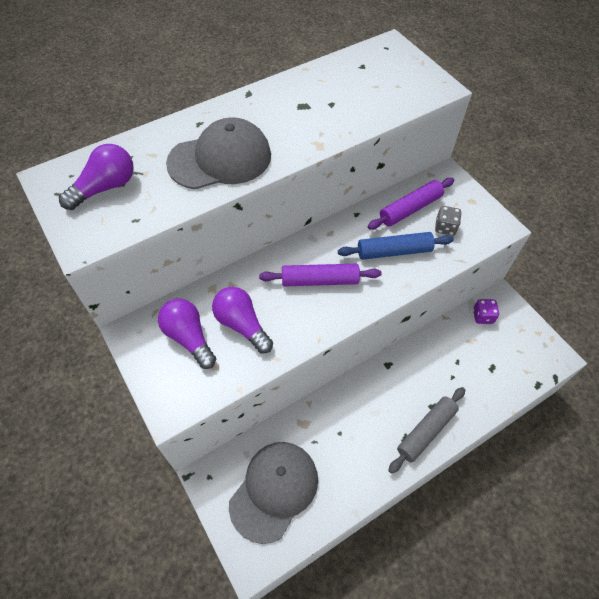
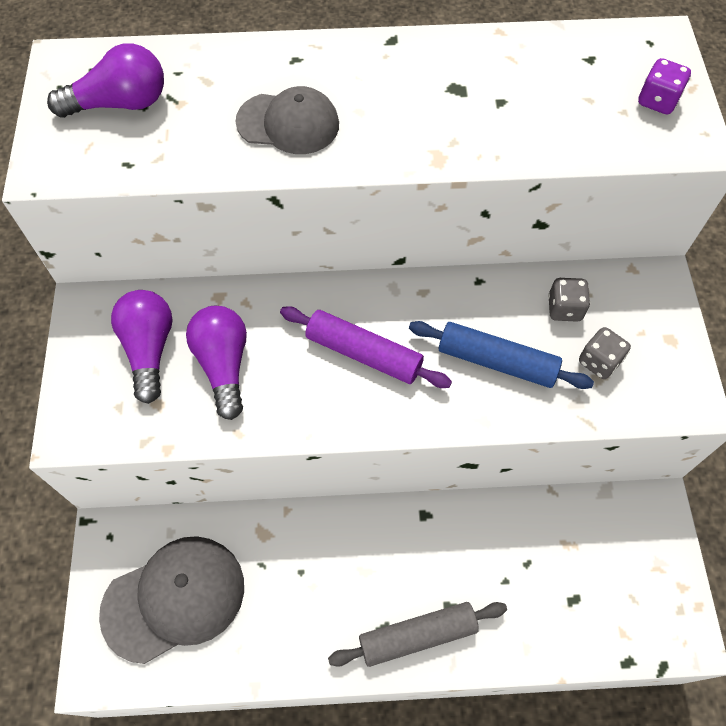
camera: 30 degrees right, 5 degrees up
(220, 159) = (288, 123): grey cap -> grey cap, size x0.65
(410, 209) = (564, 308): purple rolling pin -> grey dice
(482, 316) = (609, 518): purple dice -> purple dice (657, 101)

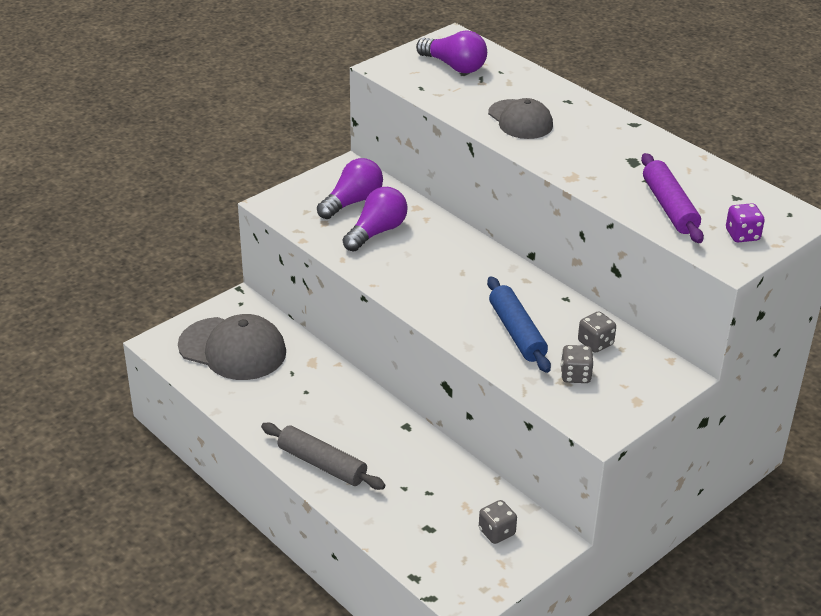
camera: 50 degrees right, 25 degrees down
(364, 353) = (452, 278): purple rolling pin -> purple rolling pin (669, 207)
(618, 544) = (496, 532): none -> grey dice

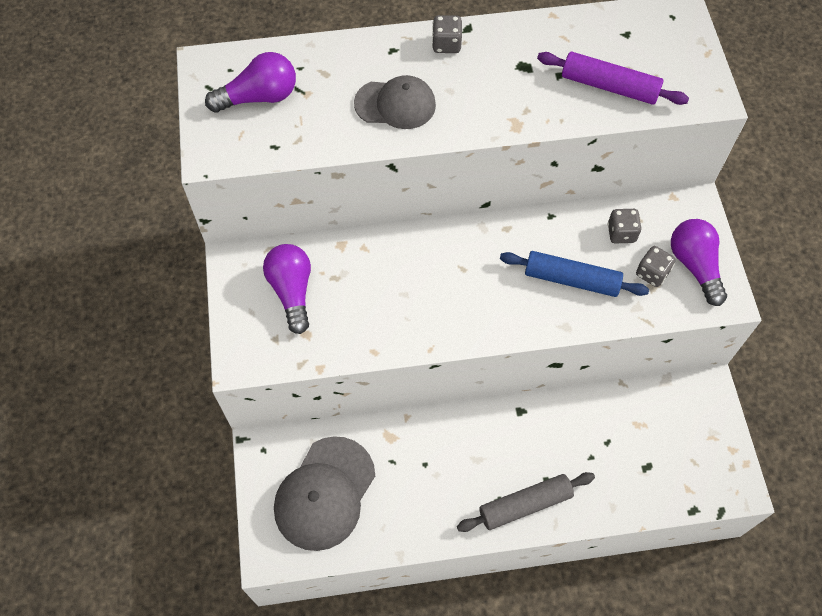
camera: 55 degrees left, 25 degrees up
(233, 349) = (325, 493): grey cap -> grey cap turned 150 degrees clockwise
(377, 232) = (354, 299): purple light bulb -> purple light bulb (694, 265)
(496, 532) = (679, 420): grey dice -> grey dice (446, 44)
(742, 235) = (681, 65): purple dice -> none

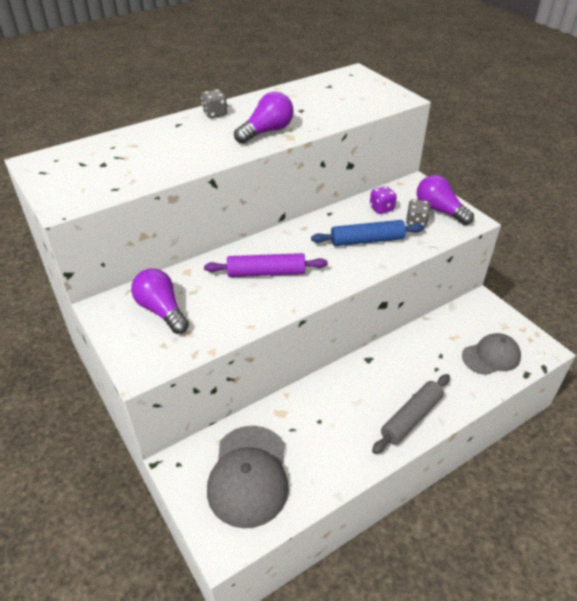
camera: 25 degrees left, 20 degrees down
(259, 97) = (88, 167): purple light bulb -> purple light bulb (267, 131)
(395, 104) = (197, 147): grey cap -> grey cap (491, 356)
(609, 86) = (337, 107): purple rolling pin -> purple rolling pin (266, 273)
(621, 233) = (381, 208): grey dice -> purple dice

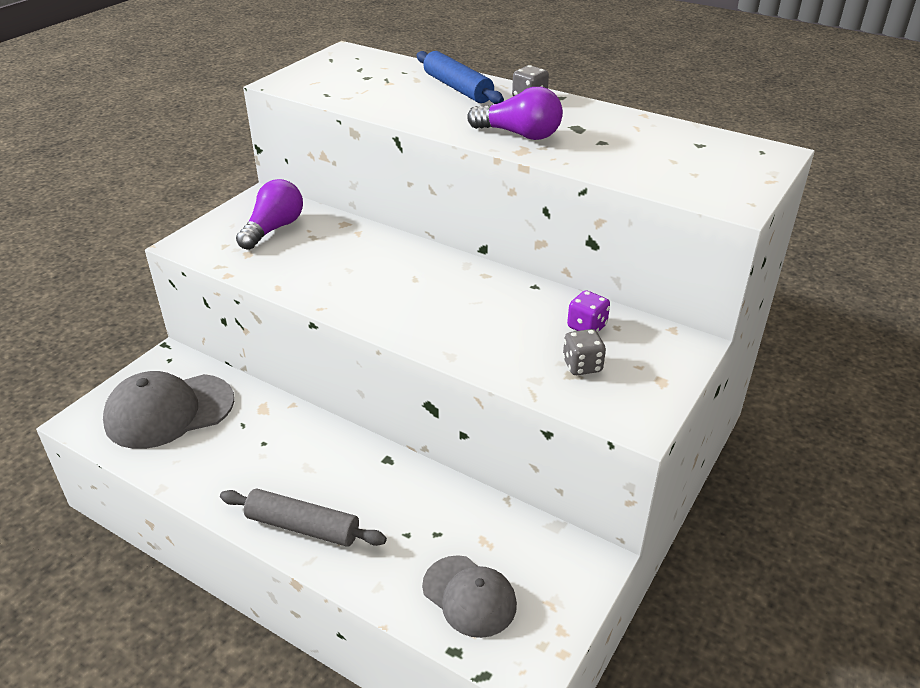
camera: 65 degrees right, 5 degrees down
(266, 273) = (375, 272): purple rolling pin -> none
(367, 240) = (498, 330): blue rolling pin -> blue rolling pin (458, 88)
(439, 210) = (634, 383): purple light bulb -> none

